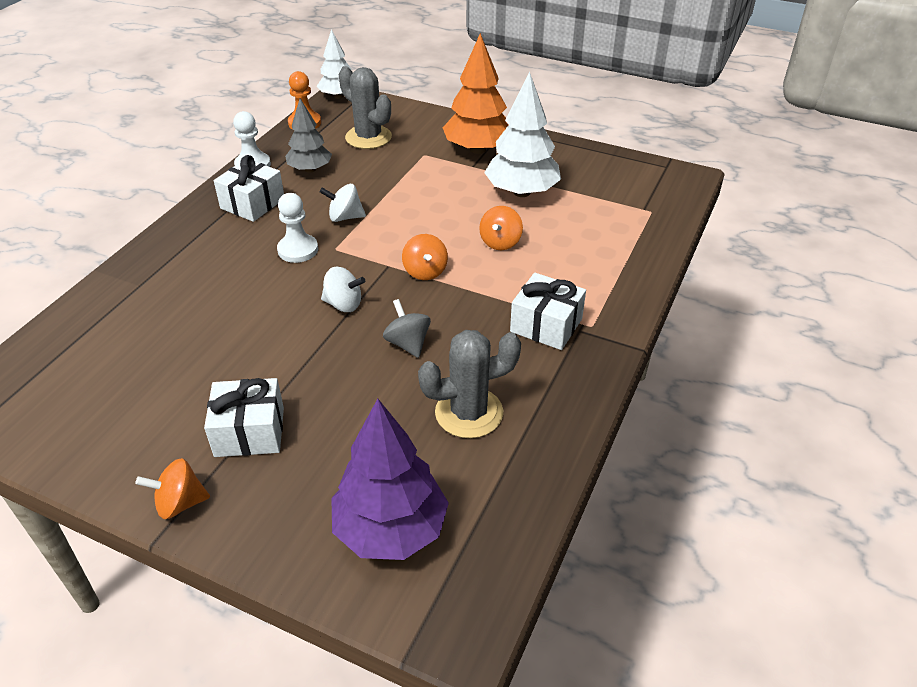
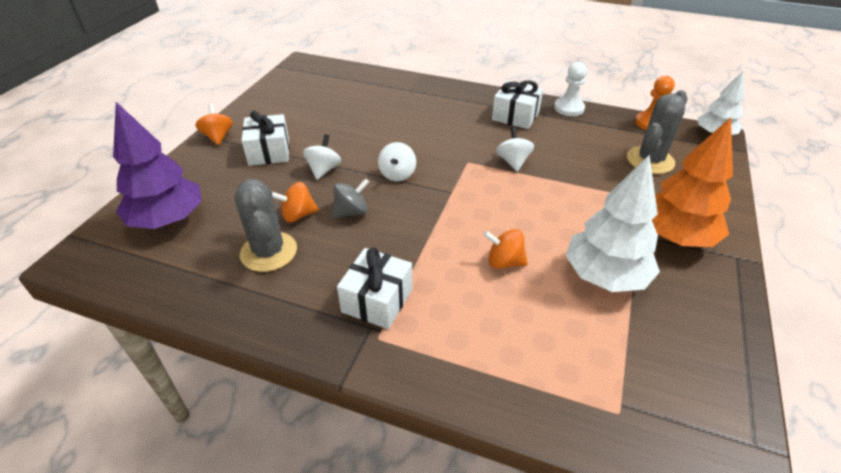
camera: 85 degrees right, 0 degrees up
(298, 250) = (461, 144): white pawn -> none
(310, 169) = (577, 135): grey tree -> none
(314, 370) = (323, 169): none -> white spinning top
(425, 271) = (446, 214): orange spinning top -> orange spinning top (298, 215)

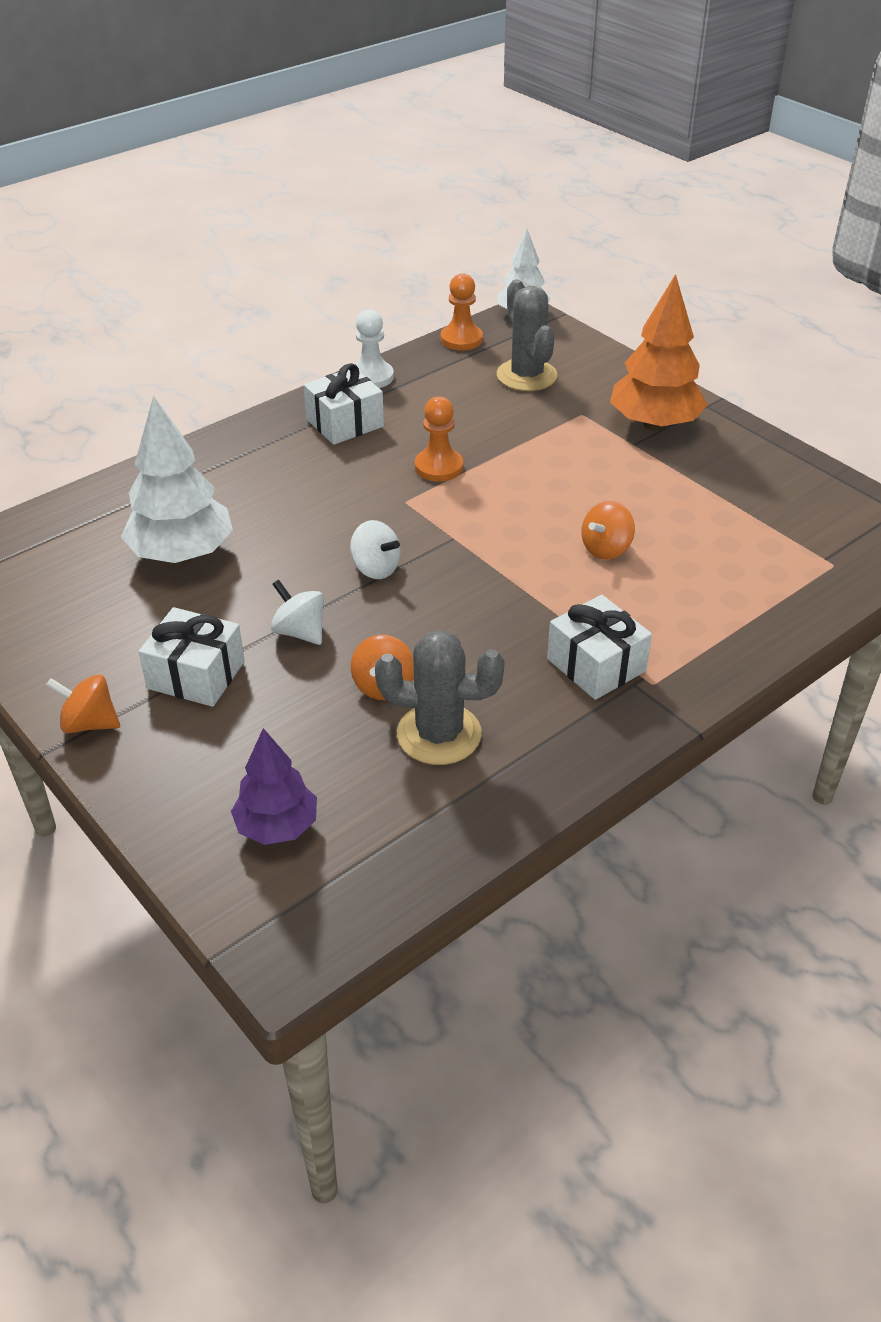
camera: 60 degrees left, 0 degrees up
(168, 220) = (277, 826): purple tree -> purple tree, size x0.63
(351, 212) = (419, 635): grey spinning top -> none
(513, 162) = (438, 467): white spinning top -> orange pawn
(605, 276) = (675, 493): white tree -> white tree (182, 554)

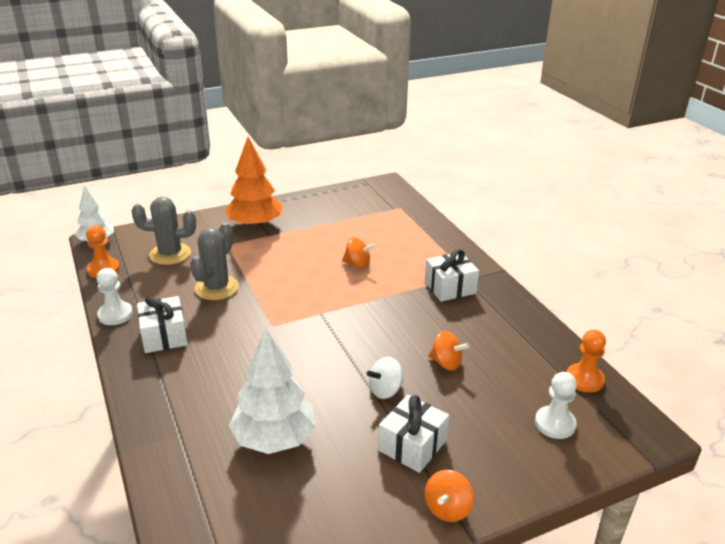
camera: 75 degrees left, 10 degrees down
(277, 826) = (555, 424): purple tree -> white pawn
(375, 568) = (336, 348): white spinning top -> none
(438, 467) = (245, 305): orange pawn -> orange pawn (584, 379)
(439, 734) = (490, 349): grey cactus -> grey cactus (216, 288)
(606, 549) = (357, 264): orange spinning top -> orange spinning top turned 45 degrees counterclockwise

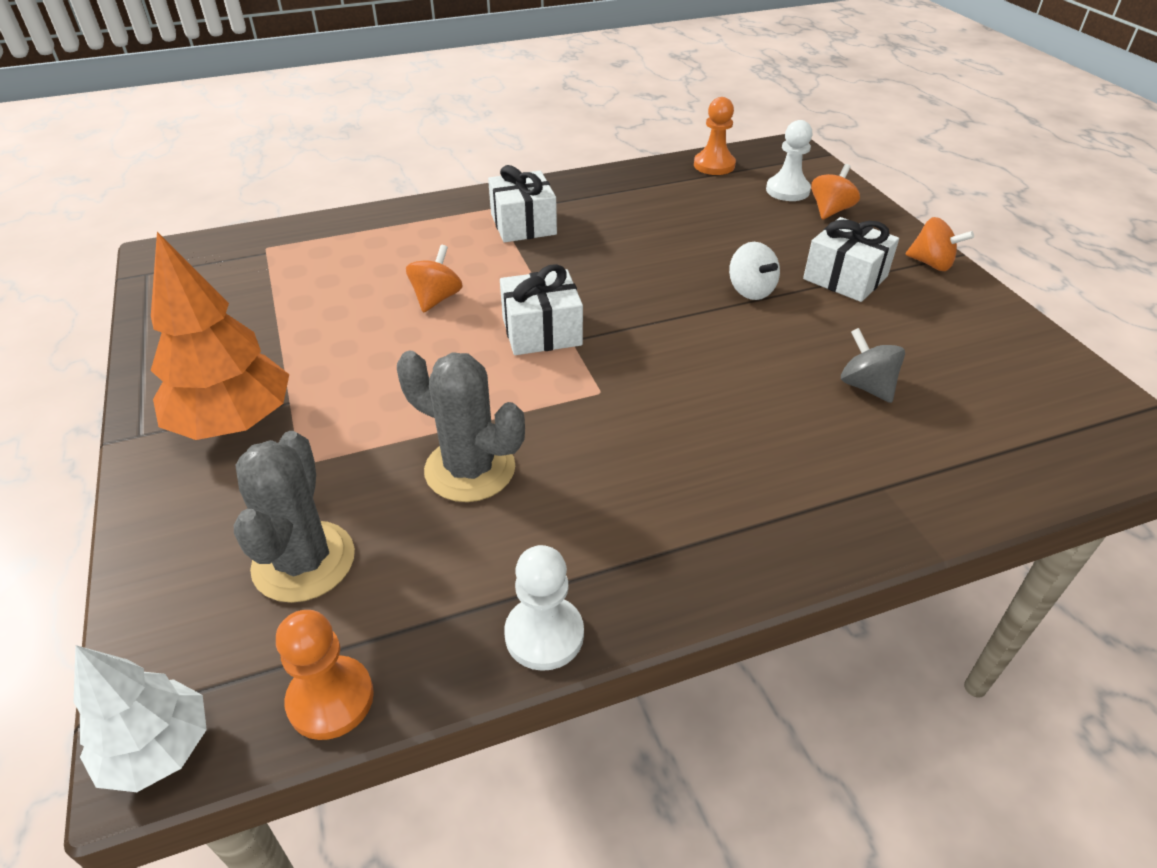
camera: 85 degrees left, 10 degrees up
(164, 336) = (627, 536): white gift -> white gift (541, 331)
(274, 439) = (866, 386): white tree -> grey spinning top
(446, 363) = (691, 242): orange spinning top -> orange spinning top (830, 211)

